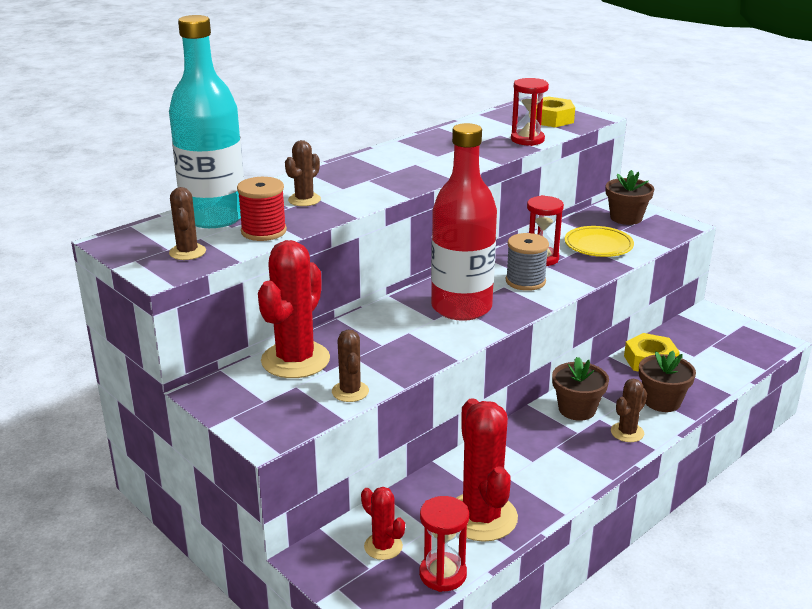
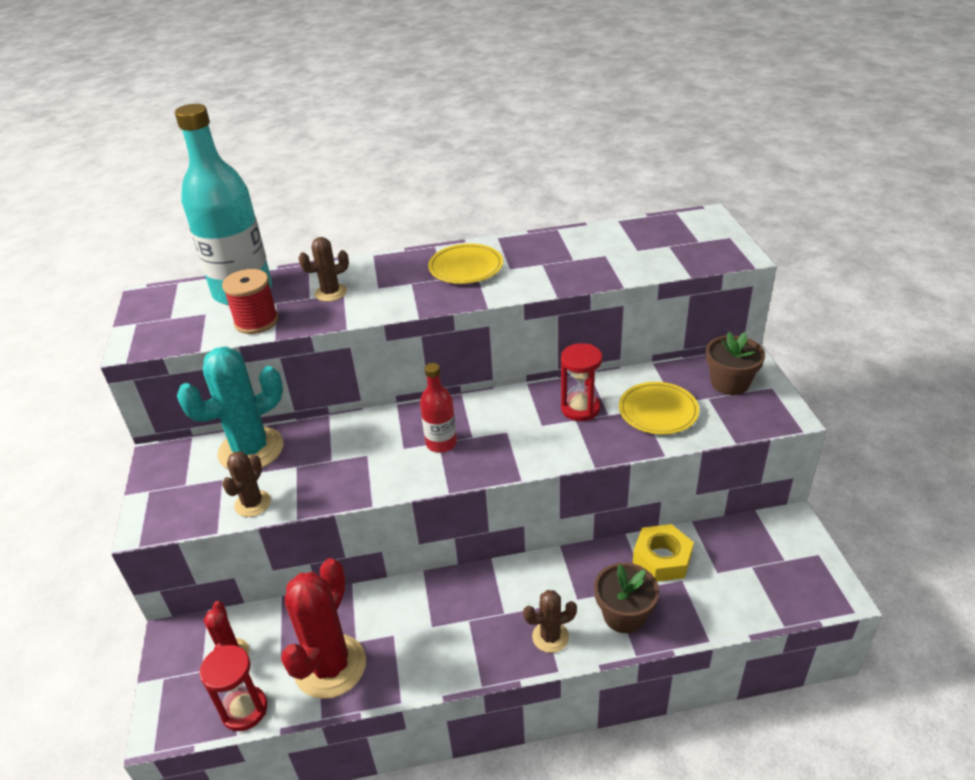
camera: 35 degrees right, 10 degrees up
(187, 252) = (178, 327): brown cactus -> none
(295, 360) = (251, 450): red cactus -> turquoise cactus
(400, 162) = (466, 268): none -> yellow plate
(461, 307) = (441, 443): red bottle -> red bottle, size x0.49
(525, 281) = (533, 433): grey spool -> none
(527, 140) = (624, 270): red hourglass -> none
(551, 119) = (685, 246): yellow nut -> none
(577, 409) = (530, 586): brown flower pot -> none

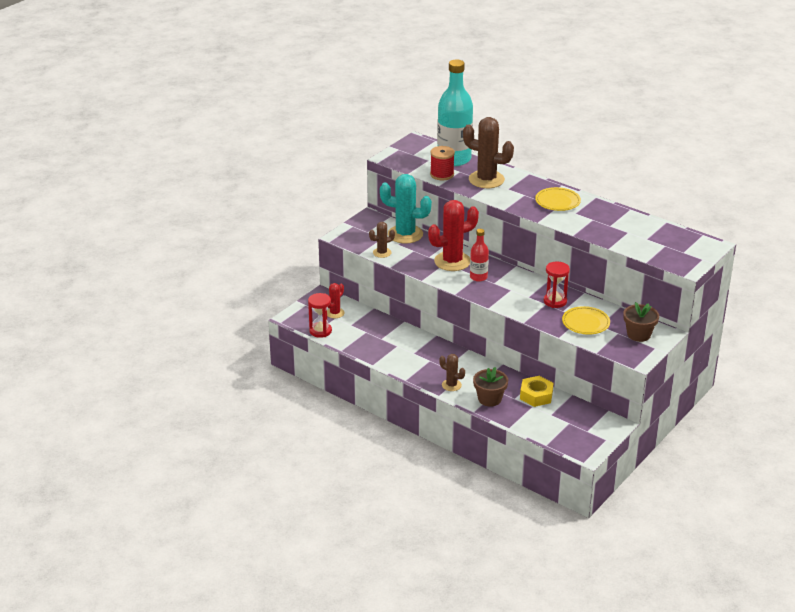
camera: 45 degrees right, 5 degrees down
(330, 666) = (363, 339): red cactus -> red cactus (452, 261)
(331, 293) = (486, 180): brown cactus -> brown cactus, size x1.94

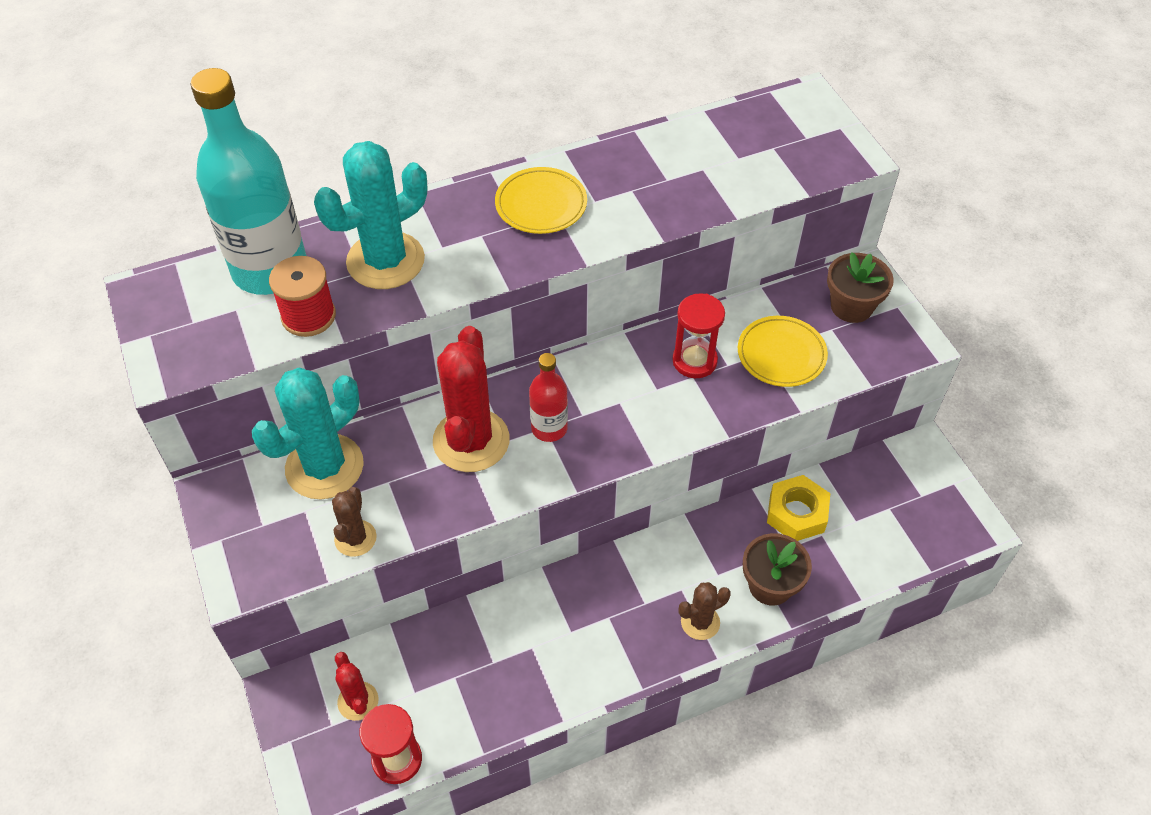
camera: 60 degrees left, 20 degrees up
(486, 180) = (385, 261): brown cactus -> turquoise cactus

